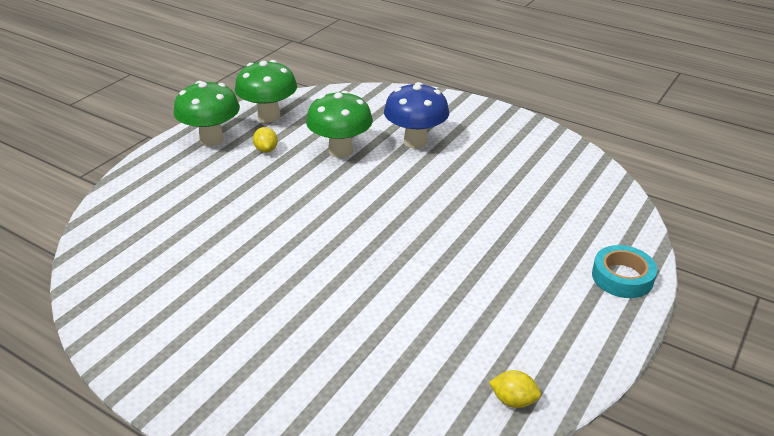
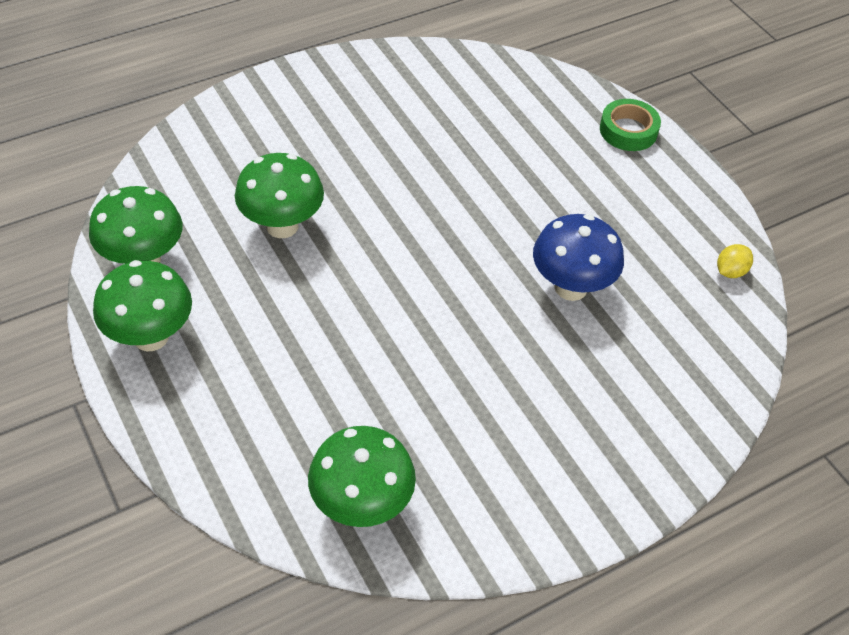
camera: 65 degrees left, 15 degrees up
(121, 263) = (362, 505): none -> green mushroom
(266, 150) = (223, 291): yellow lemon -> none
(415, 142) = (315, 157): blue mushroom -> blue mushroom (571, 287)
(622, 277) = (628, 130): turquoise tape -> green tape

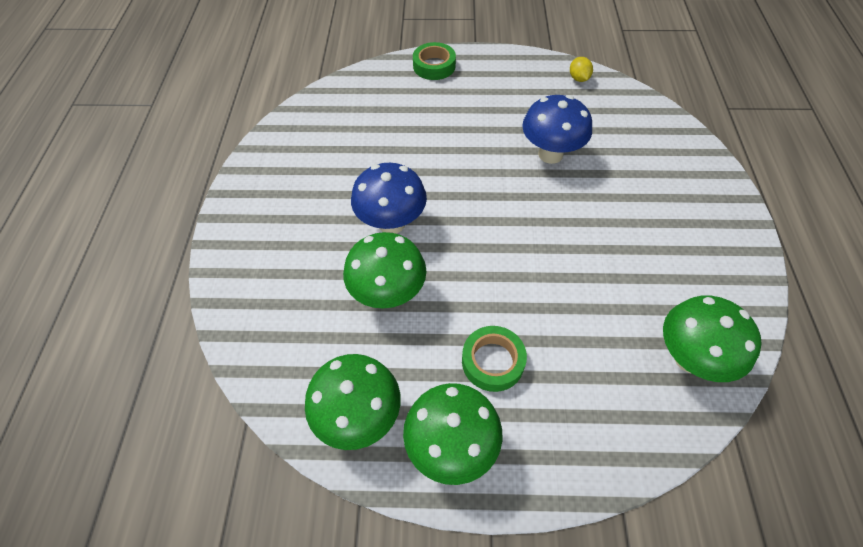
camera: 55 degrees left, 5 degrees up
(256, 335) = (493, 361): none -> green tape
(368, 192) = (391, 223): none -> blue mushroom

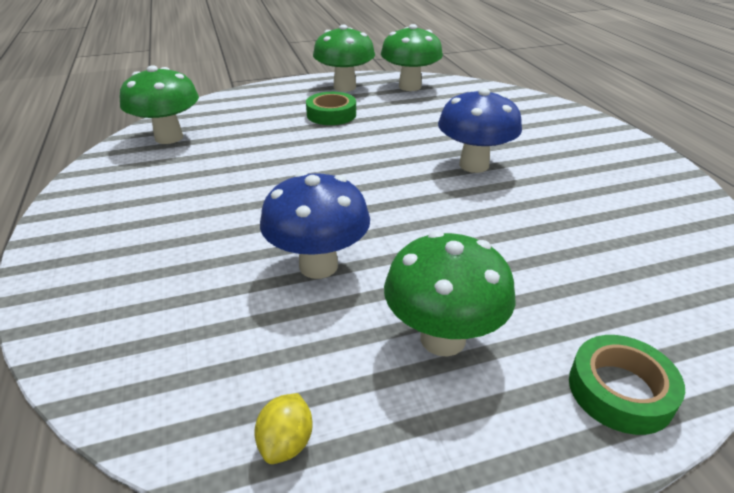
camera: 160 degrees right, 20 degrees down
(388, 294) = (436, 128): green mushroom -> green mushroom (442, 338)
(578, 78) = (286, 443): yellow lemon -> yellow lemon turned 45 degrees clockwise

